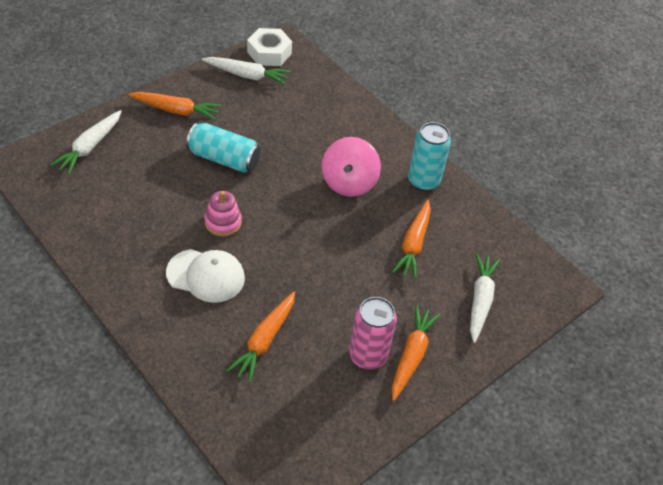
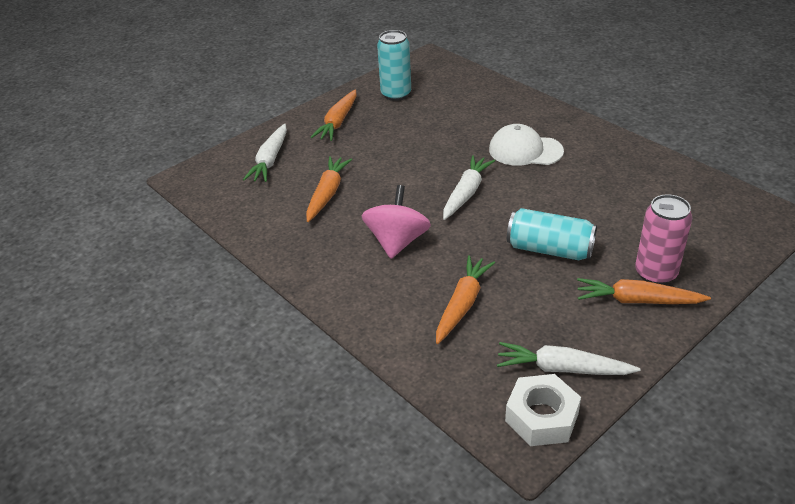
camera: 175 degrees left, 10 degrees down
(90, 147) = (712, 243): white carrot -> white carrot (466, 193)
(223, 222) = (525, 190): pink stacking toy -> none
(264, 340) = (460, 118): orange carrot -> orange carrot (462, 304)
(368, 356) = (374, 119): pink can -> pink can (655, 273)
(423, 181) = (308, 253): turquoise can -> turquoise can (396, 94)

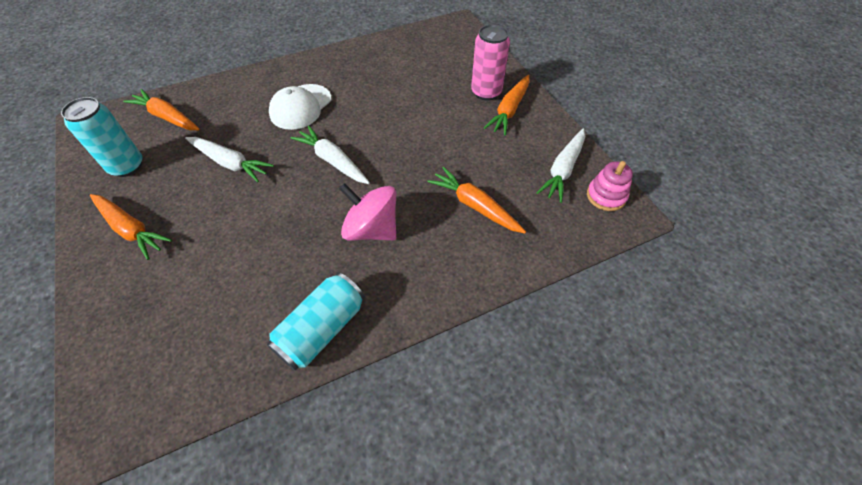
camera: 75 degrees left, 15 degrees up
(270, 160) = (148, 315): white carrot -> white carrot (230, 163)
(327, 194) = (258, 269): orange carrot -> orange carrot (167, 117)
(541, 417) = (606, 196): white nut -> pink stacking toy
(549, 249) = (435, 134): turquoise can -> turquoise can (322, 329)

